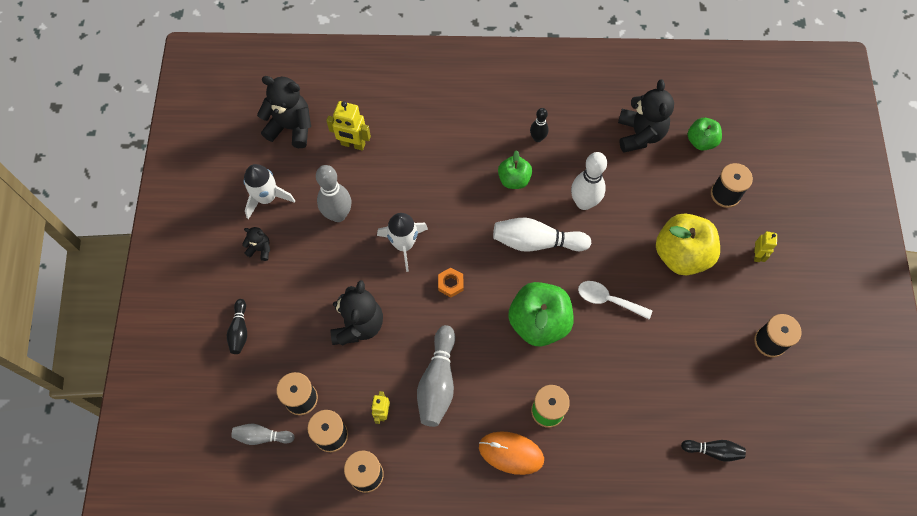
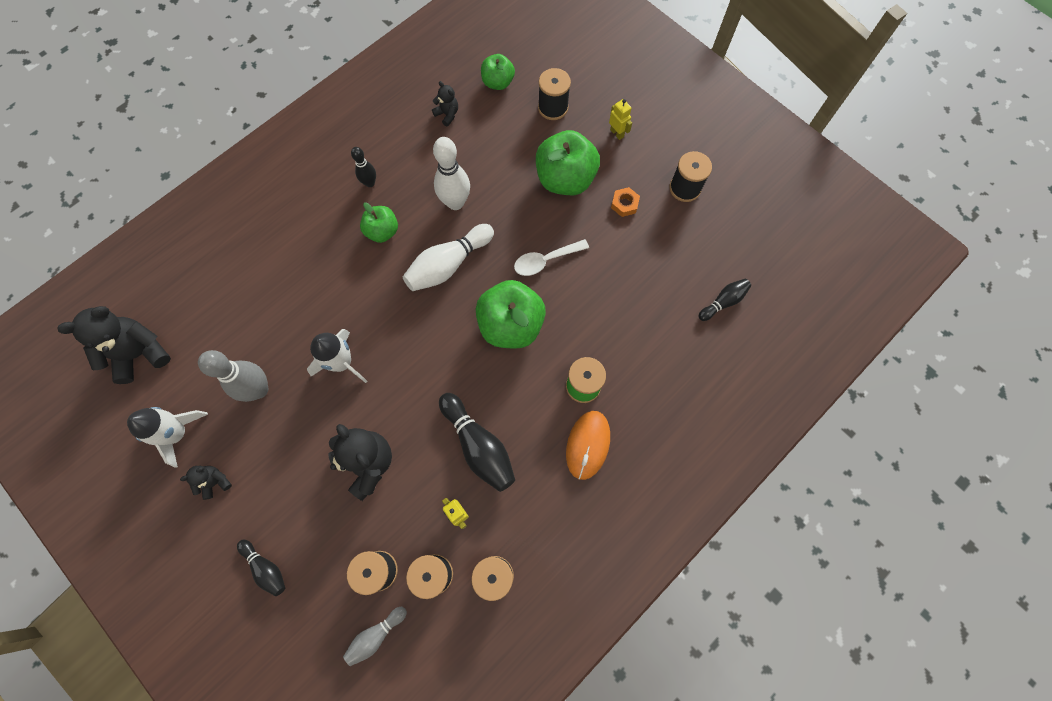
camera: 45 degrees left, 5 degrees up
(353, 144) = (214, 319): yellow robot -> none
(438, 382) = (478, 446): grey bowling pin -> black bowling pin
(450, 284) = (412, 359): orange nut -> orange nut (624, 204)
(511, 453) = (588, 445): orange mouse -> orange mouse turned 45 degrees counterclockwise
(640, 134) = (447, 114): black teddy bear -> black teddy bear, size x0.50
(681, 255) = (565, 179): yellow apple -> green apple

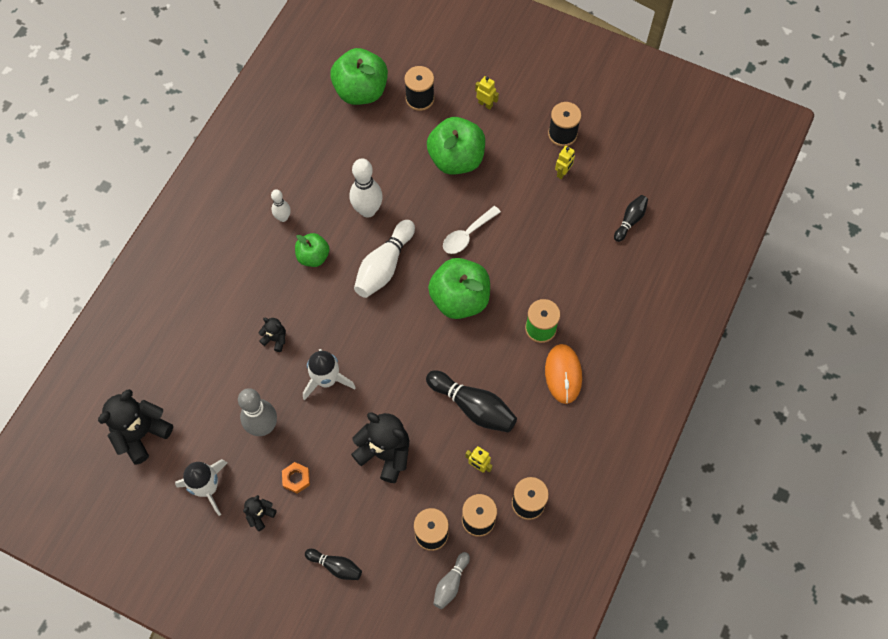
camera: 20 degrees left, 5 degrees down
(370, 183) = (283, 218): black bowling pin -> white bowling pin
(447, 114) = (327, 134): black teddy bear -> black teddy bear (275, 339)
(498, 82) = (361, 91): green apple -> green apple, size x1.75
(624, 204) = (516, 164): orange nut -> orange nut (296, 478)
(670, 228) = (563, 173): none -> yellow robot

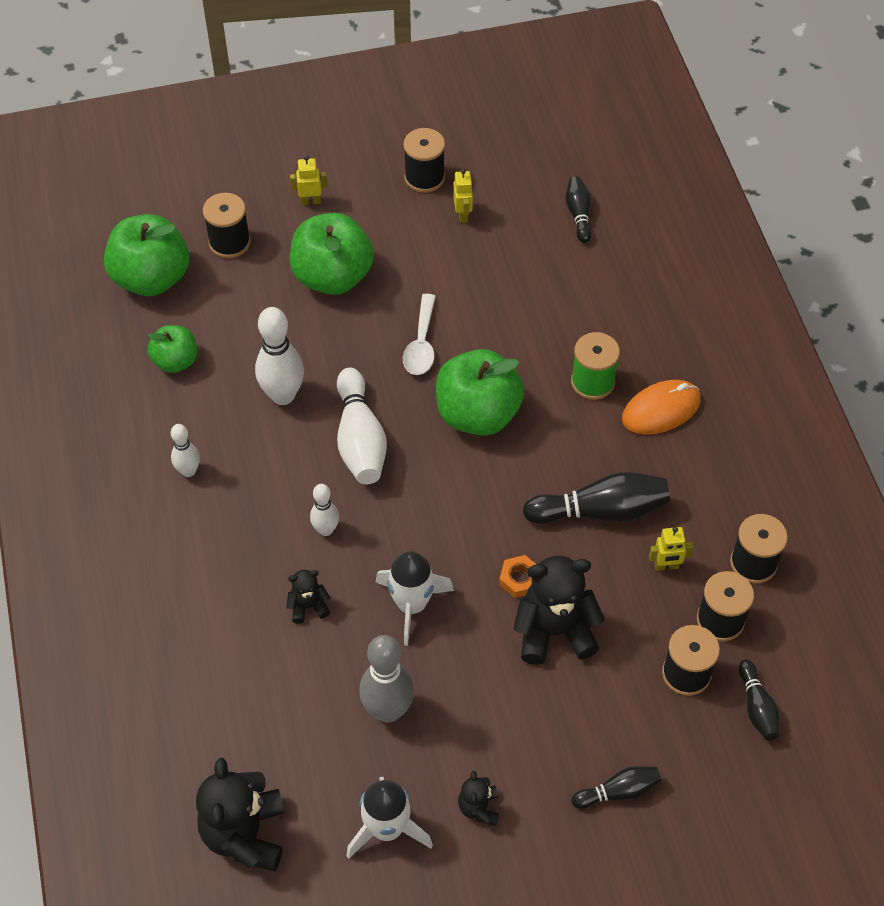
camera: 40 degrees left, 10 degrees down
(296, 478) = (481, 736): orange nut -> orange nut (519, 579)
(313, 256) = (266, 487): green apple -> green apple (176, 361)
(321, 304) = (326, 530): none -> white bowling pin
(451, 583) = (757, 707): grey bowling pin -> black bowling pin
(563, 374) = (661, 410): orange mouse -> orange mouse turned 75 degrees counterclockwise

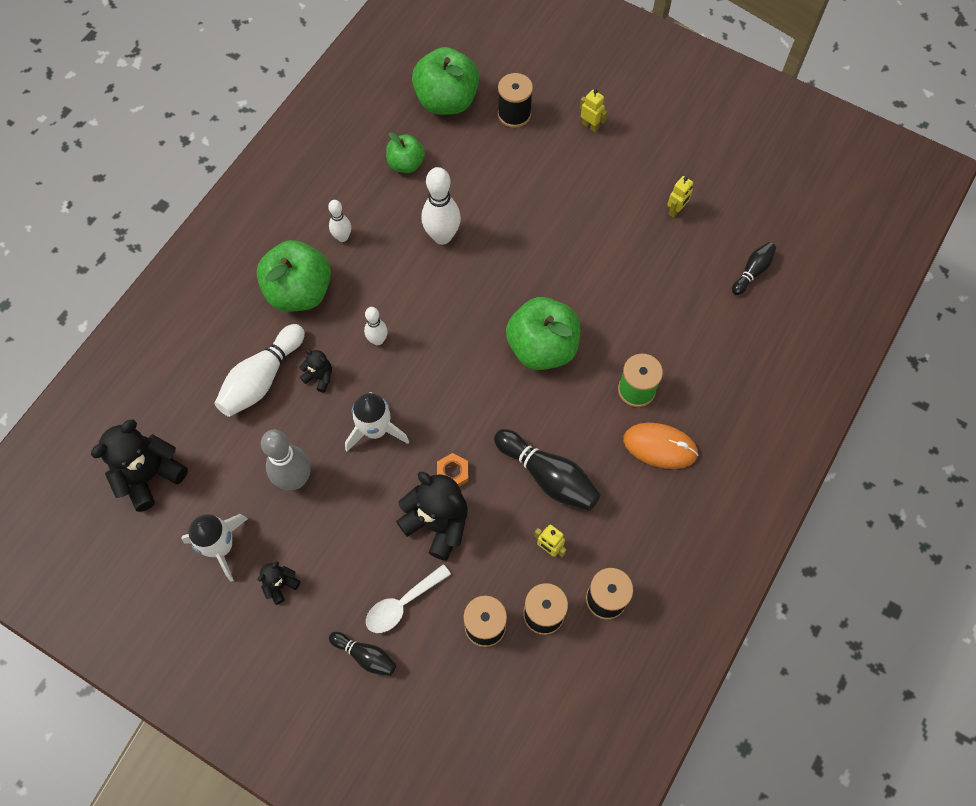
camera: 45 degrees right, 10 degrees up
(332, 276) = (551, 185): green apple -> green apple (299, 292)
(360, 439) = (456, 302): white bowling pin -> white bowling pin (262, 379)
(421, 344) = (557, 273): white spoon -> white spoon (402, 604)
(424, 177) = (678, 166): black spool -> none
(757, 707) = (504, 689): black bowling pin -> none

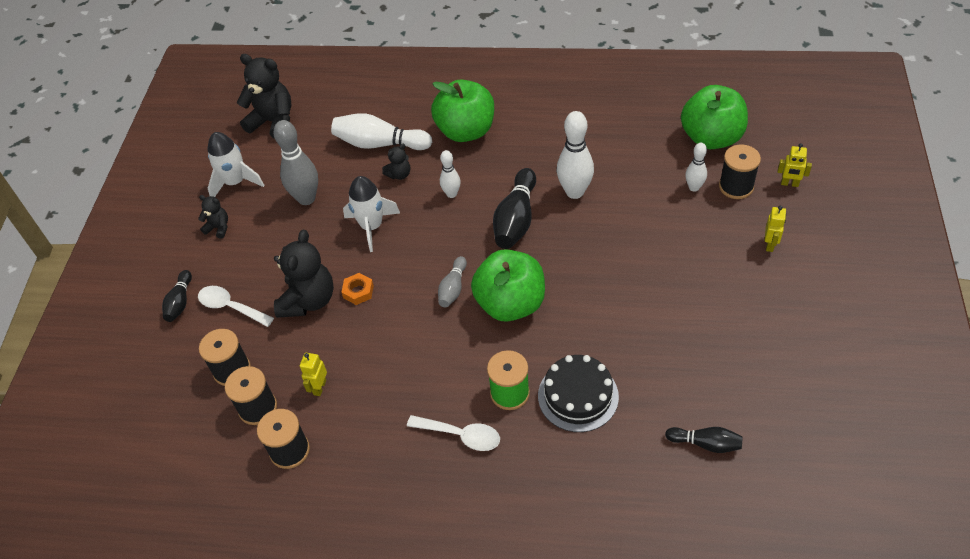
camera: 70 degrees right, 15 degrees down
(319, 377) = (399, 174): black teddy bear -> black teddy bear turned 45 degrees clockwise
(342, 237) = (530, 133): white bowling pin -> white bowling pin (694, 187)
(406, 164) = (627, 140): green apple -> none
(497, 387) = (453, 288): none -> grey bowling pin
(548, 476) = (387, 359): black bowling pin -> black bowling pin (516, 220)
(660, 446) = (461, 435): orange mouse -> white spoon
(665, 339) = (578, 396): none -> black cake
(676, 210) = (728, 349): yellow robot -> yellow robot (789, 184)

